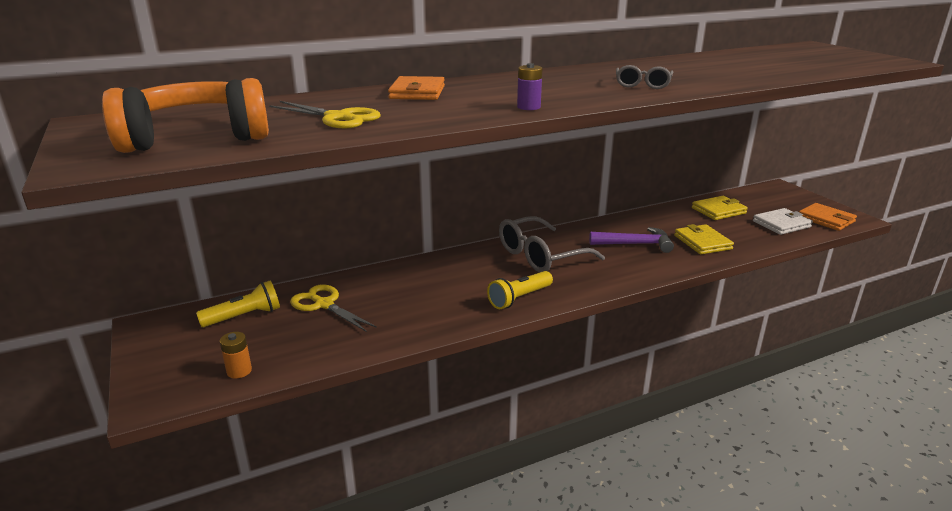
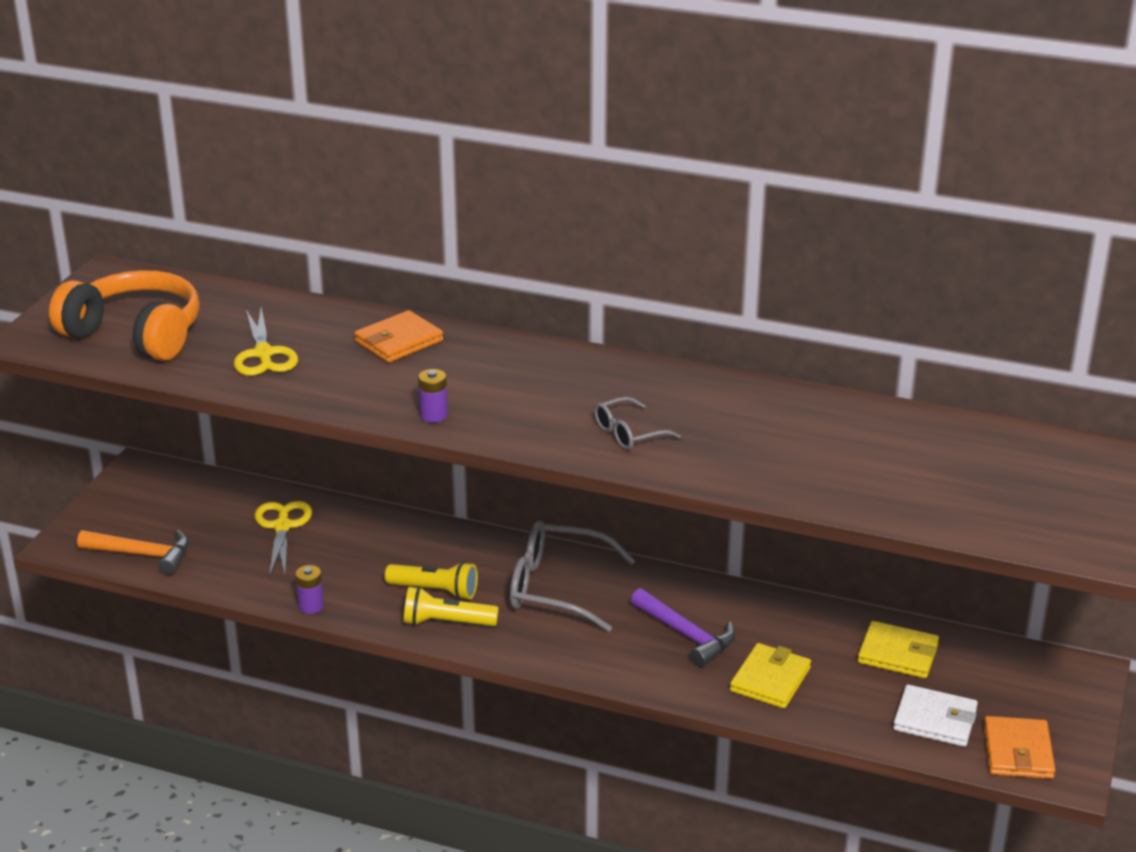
camera: 45 degrees right, 5 degrees up
(239, 371) = (143, 554): orange battery -> orange hammer
(244, 316) = (210, 502): yellow flashlight -> yellow flashlight (435, 591)
(424, 334) = (311, 606): none -> purple battery

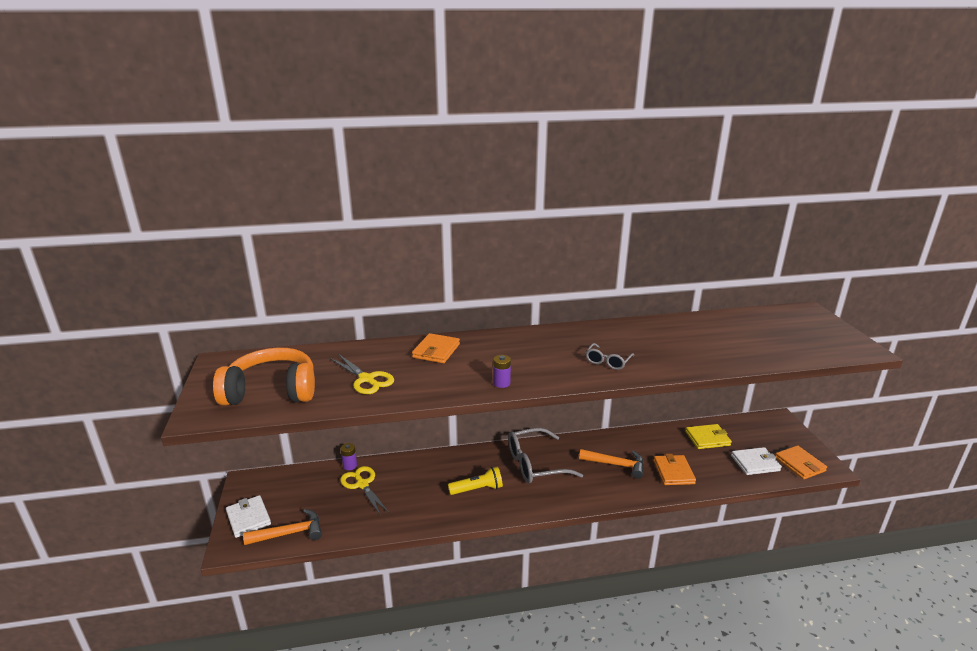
camera: 30 degrees left, 5 degrees down
(108, 517) = (248, 518): none -> white wallet
(311, 606) = (418, 525): purple battery -> purple battery (350, 465)
(447, 622) = (500, 504): yellow flashlight -> none
(686, 635) = (616, 465): purple hammer -> orange hammer
(770, 679) = (673, 472): yellow wallet -> orange wallet

